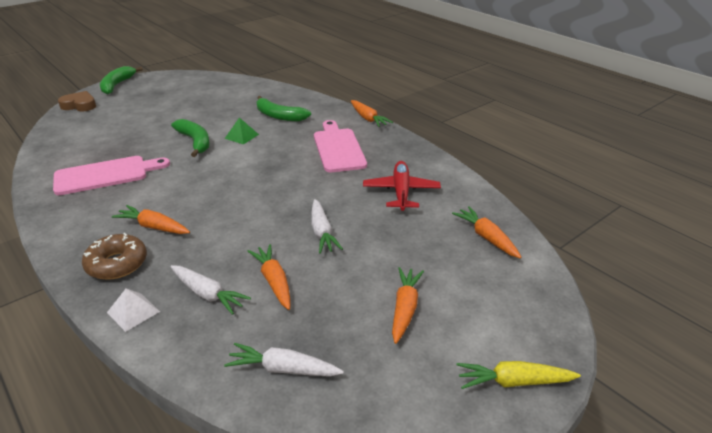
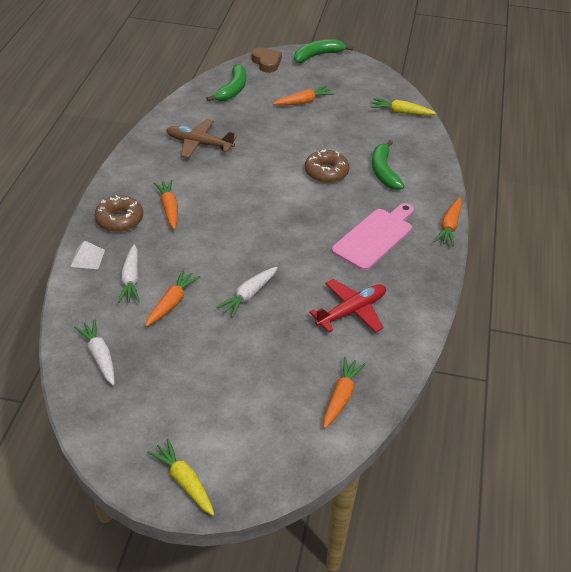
camera: 50 degrees right, 10 degrees up
(106, 175) = (199, 144): pink cutting board -> brown plane
(195, 142) = (288, 154): green banana -> green banana (232, 89)
(234, 85) = (401, 112): none -> yellow carrot
(241, 136) = (326, 172): green pyramid -> brown donut
(405, 309) = (206, 387): orange carrot -> orange carrot (303, 102)

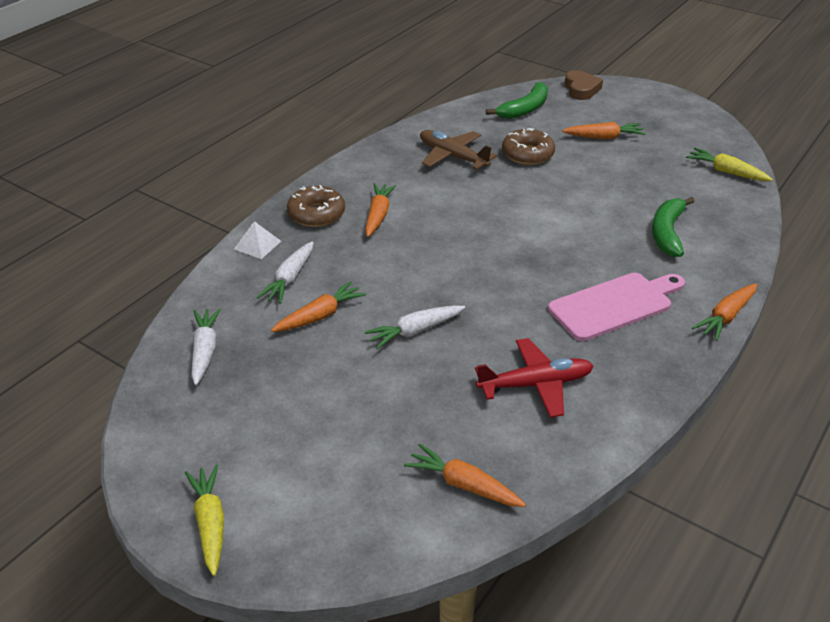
camera: 25 degrees right, 5 degrees down
(318, 55) = (649, 92): green banana -> none
(326, 172) = (591, 217): brown donut -> brown donut (527, 154)
(341, 397) = (464, 485): orange carrot -> orange carrot turned 105 degrees counterclockwise

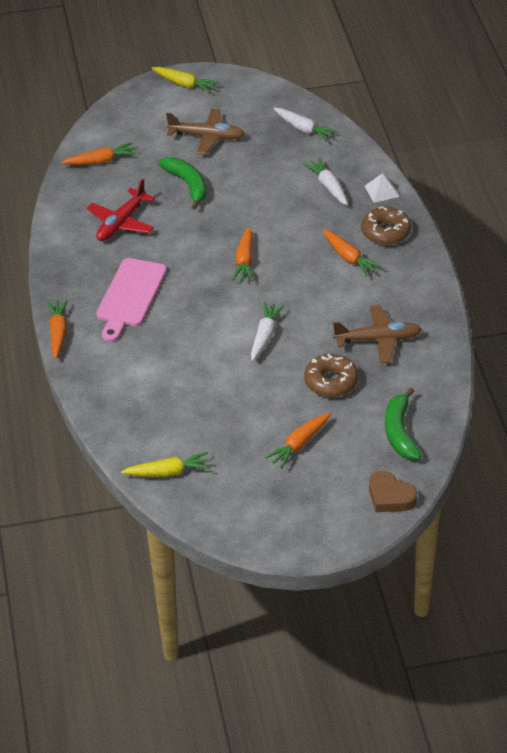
camera: 135 degrees right, 5 degrees up
(305, 420) = (207, 137): none -> brown plane
(320, 316) = (278, 180): orange carrot -> orange carrot (244, 260)
(415, 331) = (218, 207): white carrot -> white carrot (265, 336)
(667, 233) = (153, 375): green banana -> green banana (188, 185)

